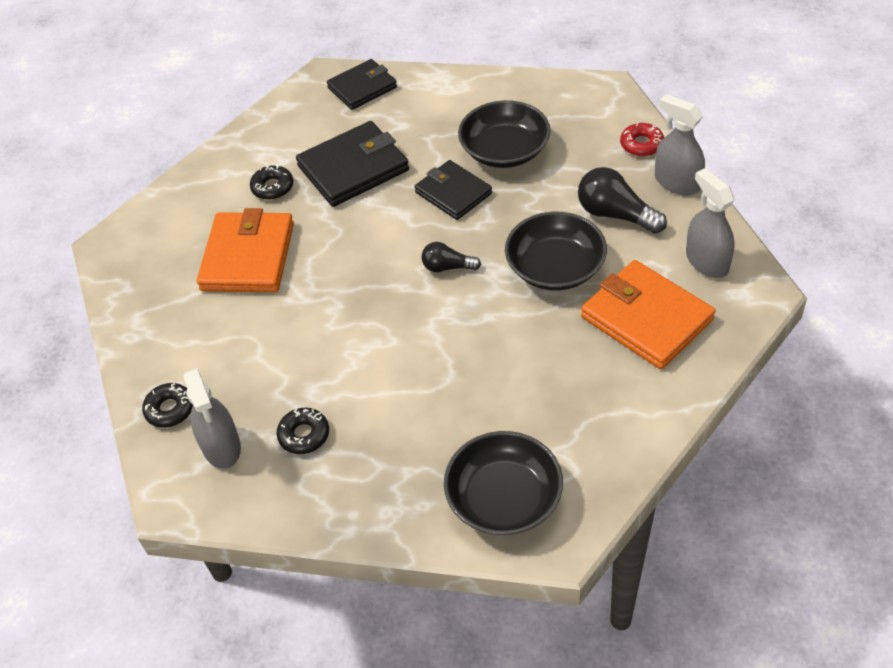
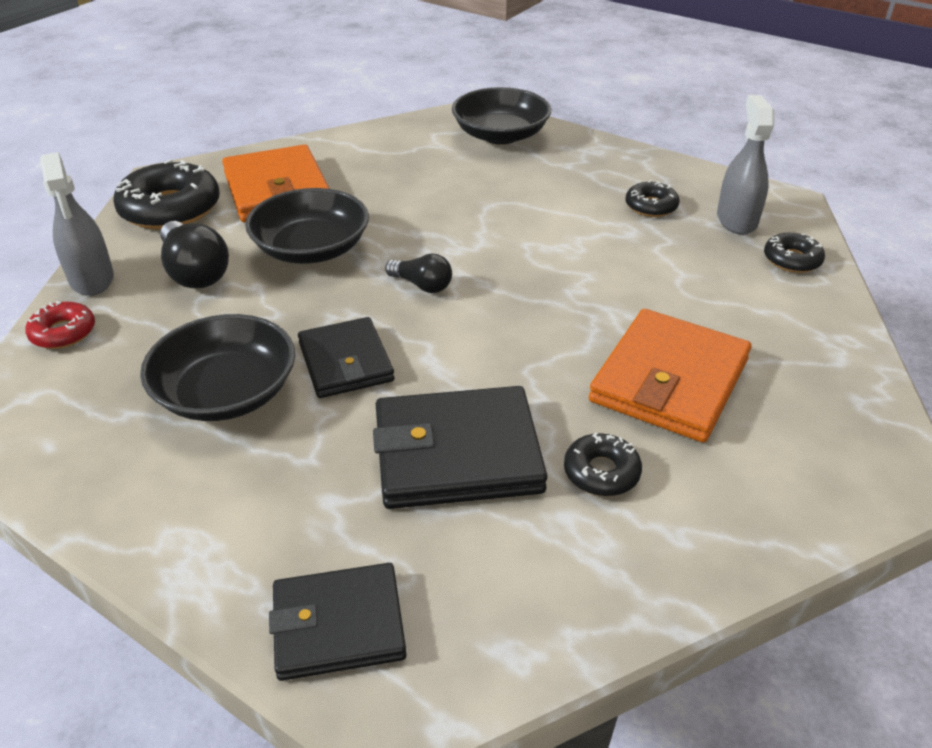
camera: 160 degrees left, 10 degrees down
(707, 261) = (170, 209): grey spray bottle -> black donut

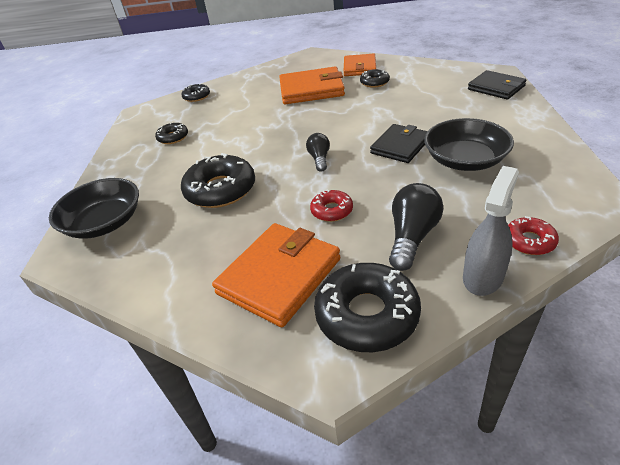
camera: 120 degrees left, 0 degrees up
(311, 249) = (332, 210): black bowl -> red donut
(457, 453) = (406, 103): black wallet -> none
(462, 202) = (220, 190): none -> black donut
(712, 500) = (359, 68): none -> orange wallet
(736, 220) = (169, 116): grey spray bottle -> none

